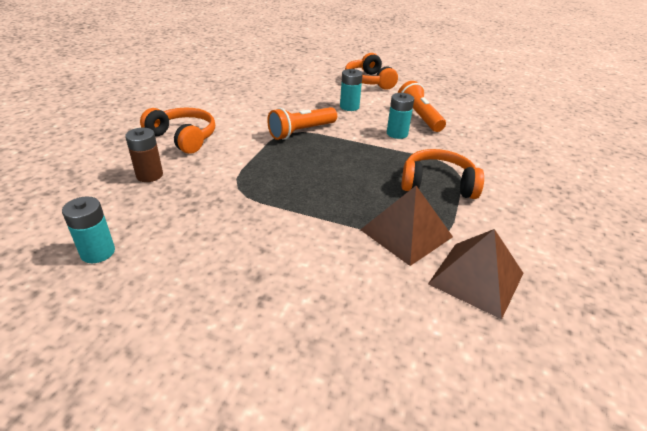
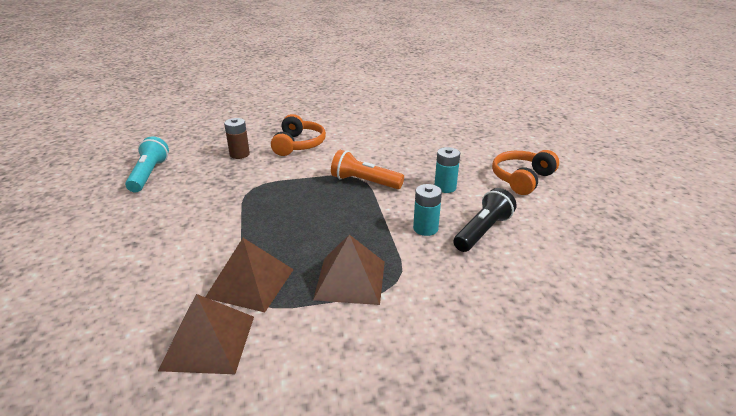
camera: 60 degrees right, 5 degrees down
(98, 252) = (149, 174): turquoise battery -> turquoise flashlight
(419, 117) = (482, 231): orange flashlight -> black flashlight
(437, 184) = (350, 280): orange headphones -> brown pyramid

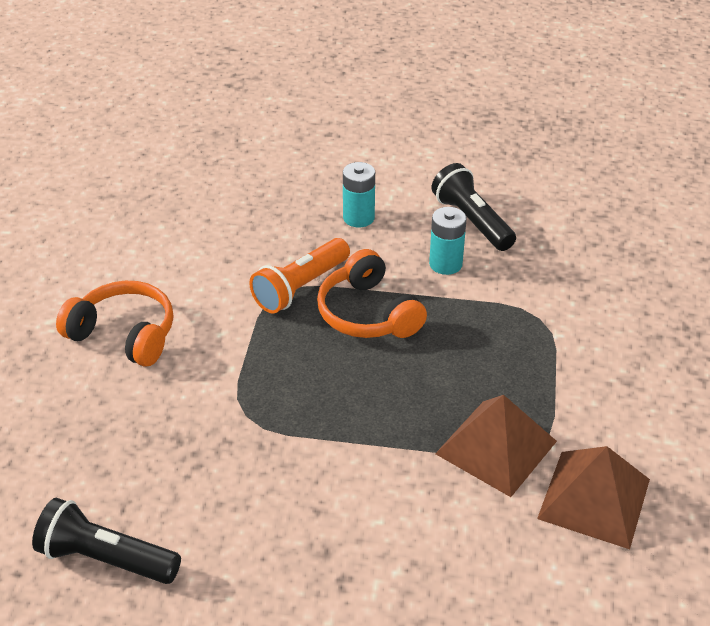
camera: 70 degrees left, 10 degrees up
(149, 174) = (105, 559): turquoise flashlight -> black flashlight
(239, 154) = (109, 417): brown battery -> none
(350, 280) = (522, 354): brown pyramid -> none
(521, 179) = (374, 149): orange headphones -> orange headphones (368, 313)

